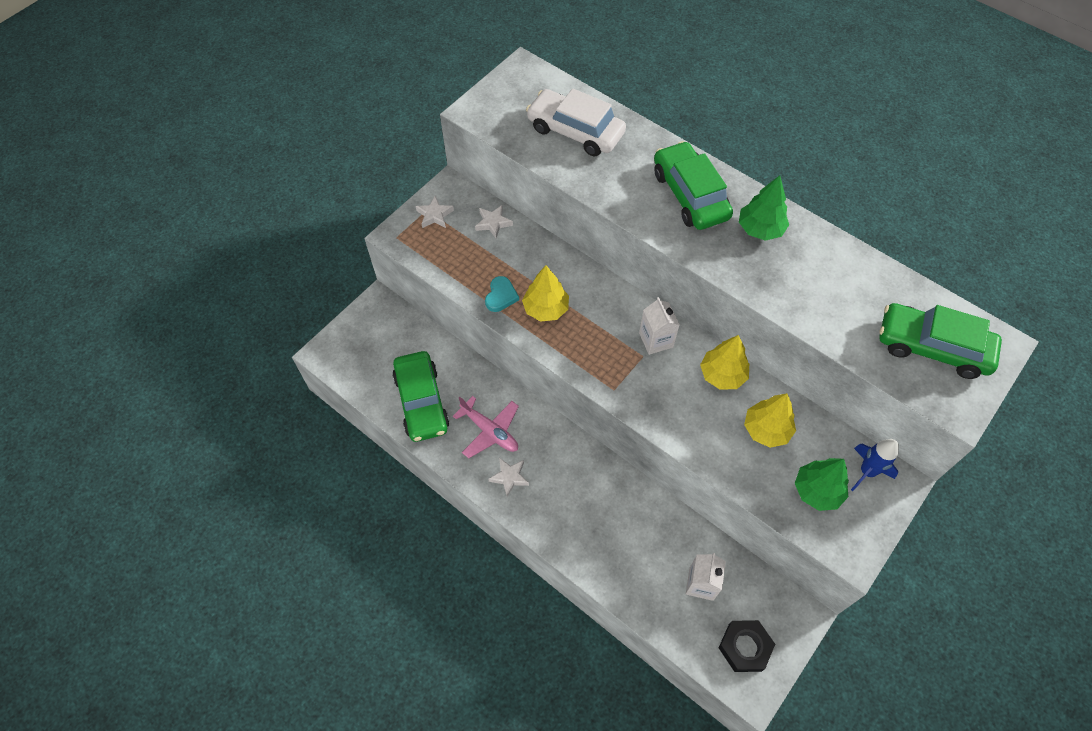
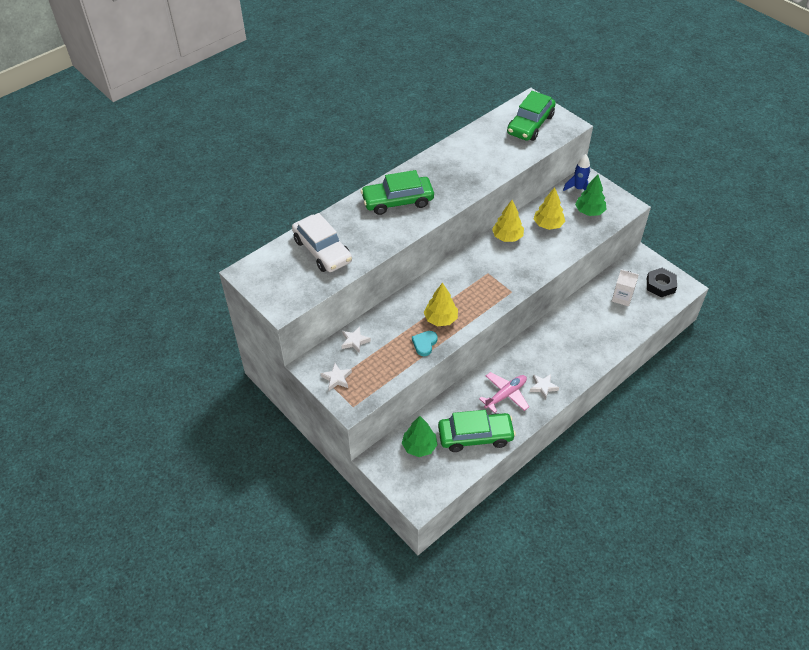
camera: 80 degrees left, 10 degrees down
(501, 296) = (424, 344): turquoise heart -> turquoise heart turned 90 degrees counterclockwise
(575, 131) = (322, 250): white car -> white car turned 75 degrees counterclockwise
(656, 340) = (476, 264): white carton -> none
(760, 229) = (433, 174): green tree -> green tree (419, 446)

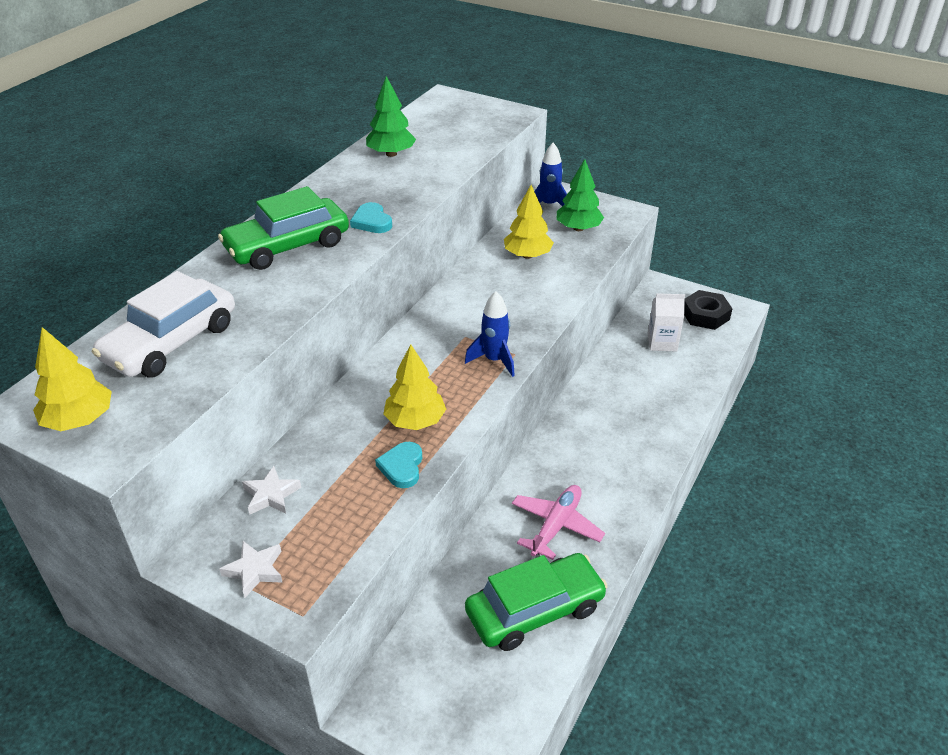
camera: 20 degrees left, 10 degrees down
(322, 250) = (171, 342): white car -> white car turned 90 degrees clockwise
(419, 446) = (442, 660): green tree -> green tree (391, 154)
(449, 194) = (372, 221): none -> turquoise heart
(498, 293) = (494, 360): none -> blue rocket
(507, 237) = (474, 282): yellow tree -> yellow tree (79, 420)
(530, 124) = (457, 121): green car -> none
(543, 387) = (610, 497): white star -> none

